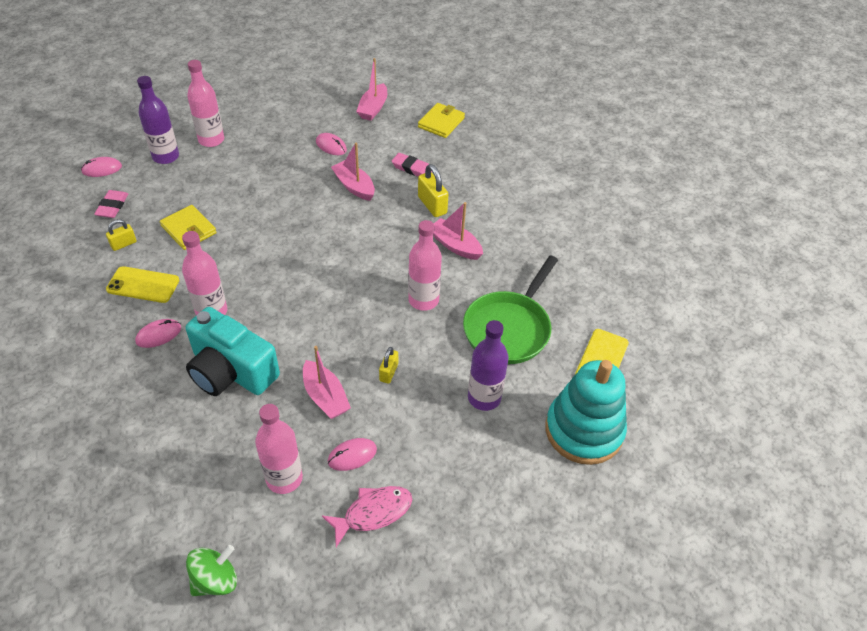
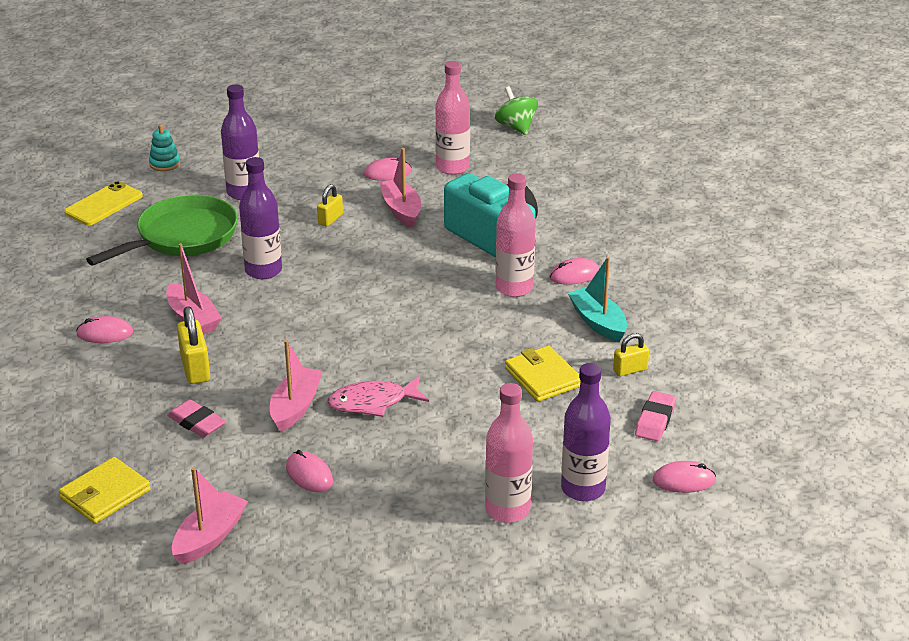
camera: 165 degrees left, 15 degrees down
(143, 285) = (598, 322): yellow phone -> turquoise boat
(215, 580) = (516, 127): green spinning top -> green spinning top turned 90 degrees clockwise
(354, 186) = (295, 407): pink boat -> pink boat turned 135 degrees counterclockwise
(373, 513) = (380, 142): pink fish -> pink fish (373, 402)
(423, 300) = (263, 270): pink bottle -> purple bottle
(509, 224) = (105, 333): none -> pink mouse
(583, 430) = (164, 164): turquoise stacking toy -> turquoise stacking toy, size x0.40

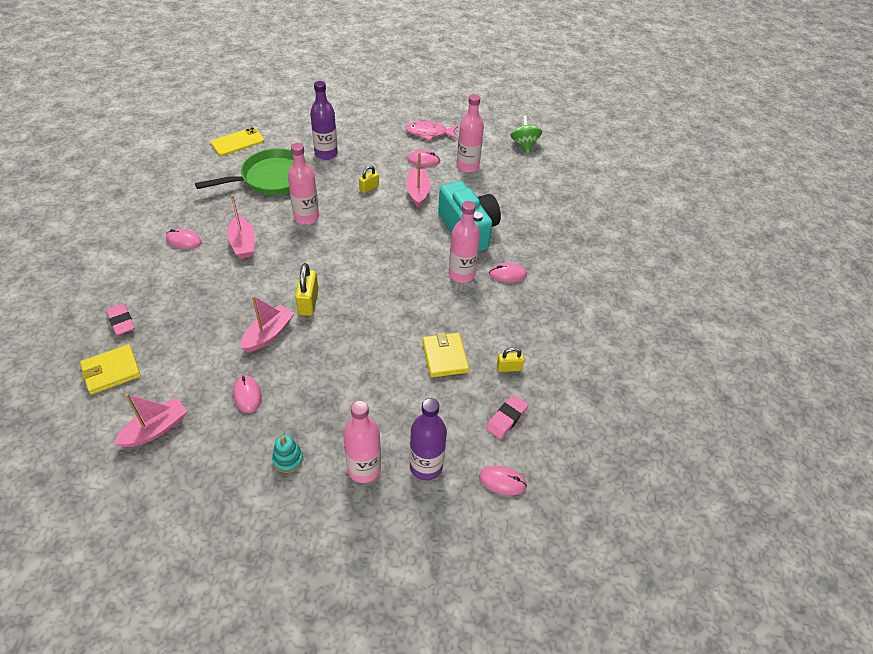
camera: 15 degrees right, 15 degrees up
(164, 164) = (290, 120): turquoise stacking toy -> turquoise stacking toy (288, 459)
(195, 368) = (223, 284): yellow padlock -> yellow padlock (308, 302)
(196, 423) = (200, 329): pink eraser -> pink eraser (121, 321)
(263, 270) = (306, 217): purple bottle -> pink bottle
(373, 402) = (320, 345): pink fish -> pink fish (429, 133)
(598, 322) = (505, 319): turquoise boat -> none

